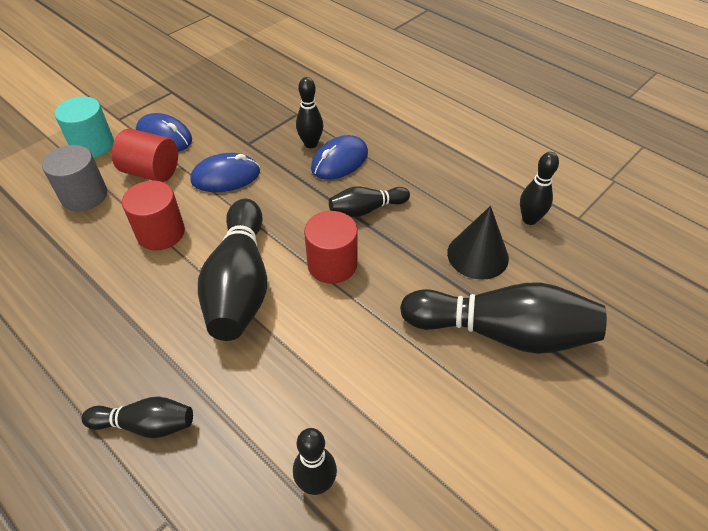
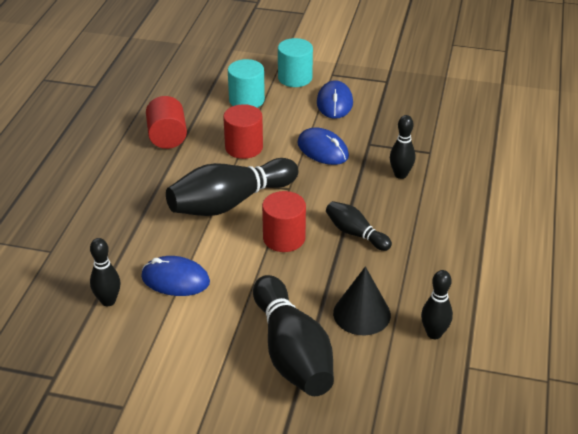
camera: 60 degrees right, 10 degrees down
(84, 196) = (246, 100): grey cylinder -> turquoise cylinder
(146, 424) = (101, 214): black bowling pin -> none
(151, 172) = (294, 115): red cylinder -> red cylinder (167, 137)
(339, 161) = (396, 198): blue mouse -> blue mouse (175, 279)

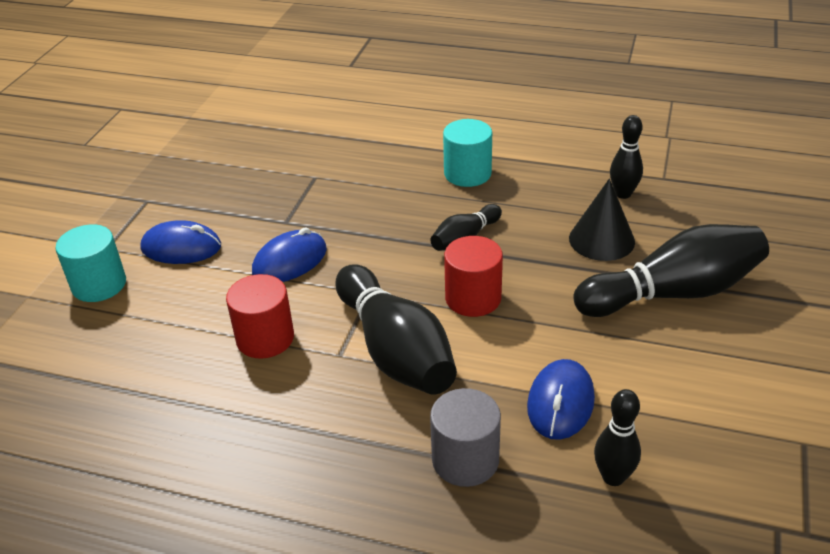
camera: 85 degrees left, 0 degrees up
(132, 235) = (465, 460): none -> grey cylinder
(167, 137) = (212, 431): red cylinder -> none
(246, 100) = (138, 337): turquoise cylinder -> turquoise cylinder (467, 173)
(400, 175) = (356, 200): black bowling pin -> none

